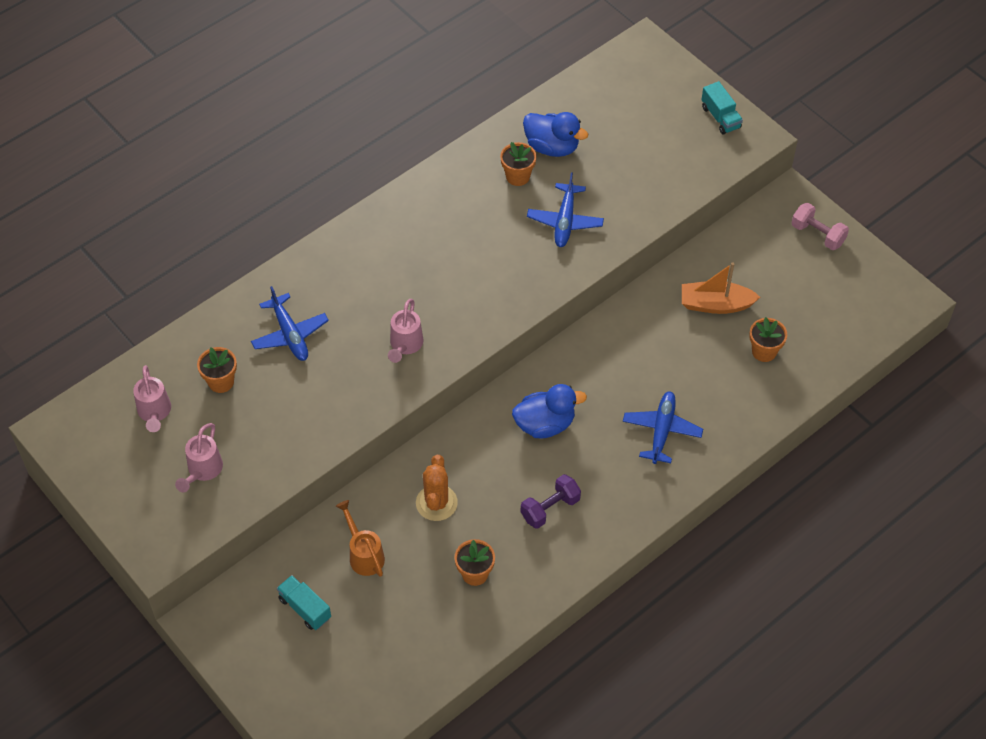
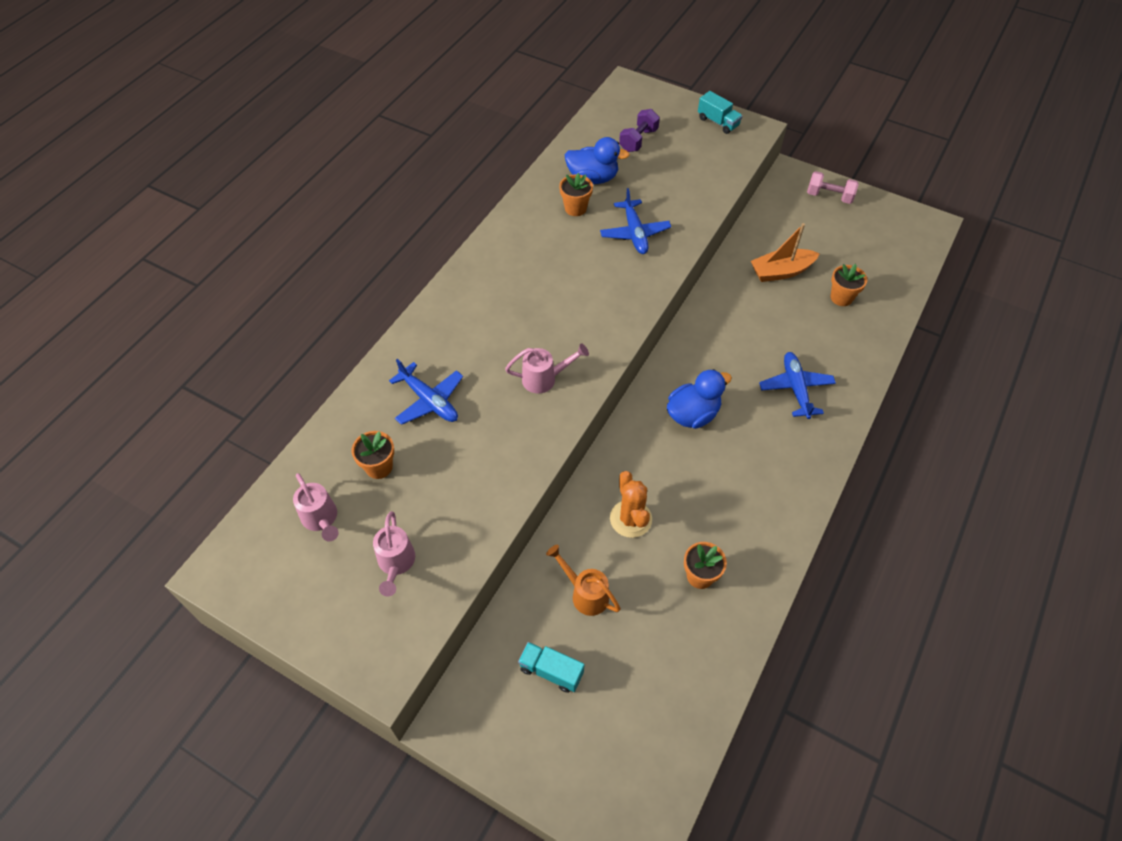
camera: 20 degrees left, 0 degrees up
(405, 345) = (545, 379): pink watering can -> pink watering can turned 90 degrees counterclockwise
(550, 508) = (737, 489): purple dumbbell -> purple dumbbell (638, 140)

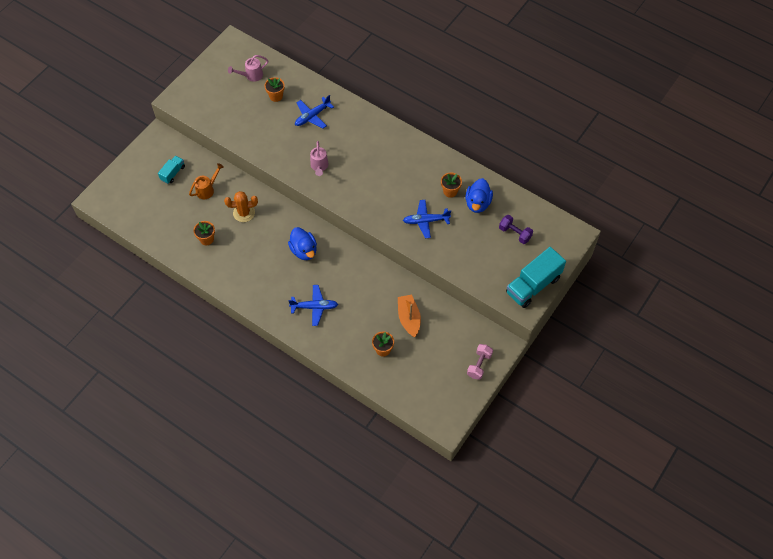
camera: 95 degrees right, 5 degrees up
(396, 564) = (223, 103): pink watering can -> none
(718, 122) = (533, 285): turquoise truck -> turquoise truck, size x1.91

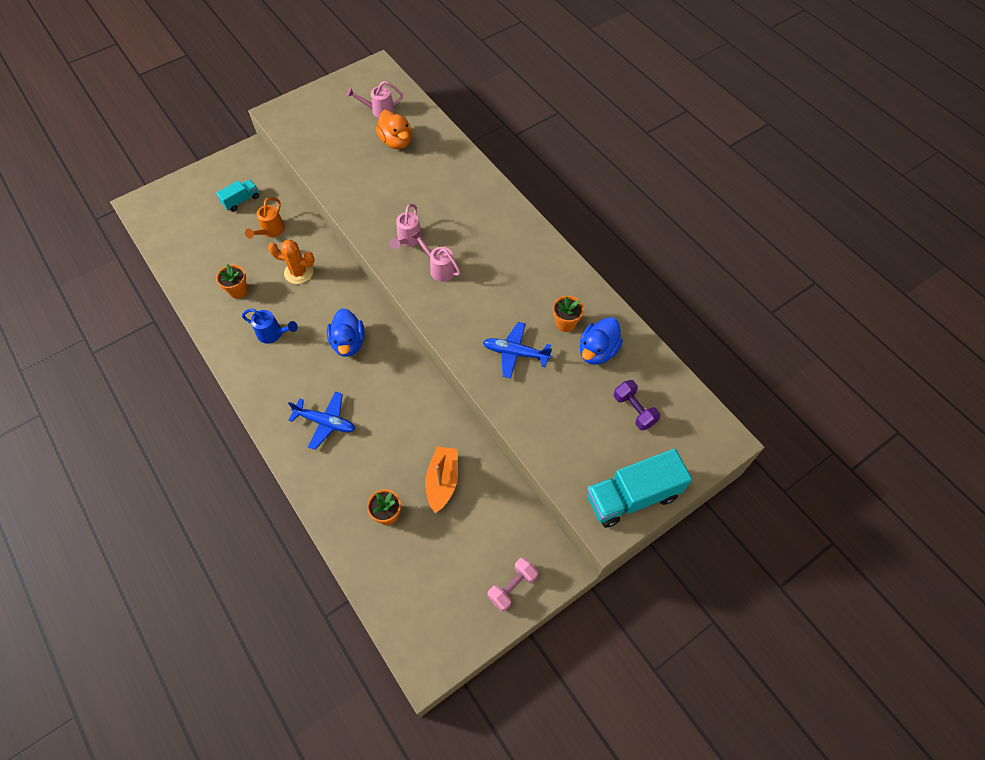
camera: 20 degrees right, 0 degrees up
(207, 189) = (270, 231): orange watering can -> orange watering can turned 135 degrees clockwise
(248, 261) = (273, 334): none -> blue watering can
(276, 96) = (396, 142): orange flower pot -> orange duck
(312, 116) = (429, 177): blue plane -> none
(350, 180) = (439, 268): none -> pink watering can

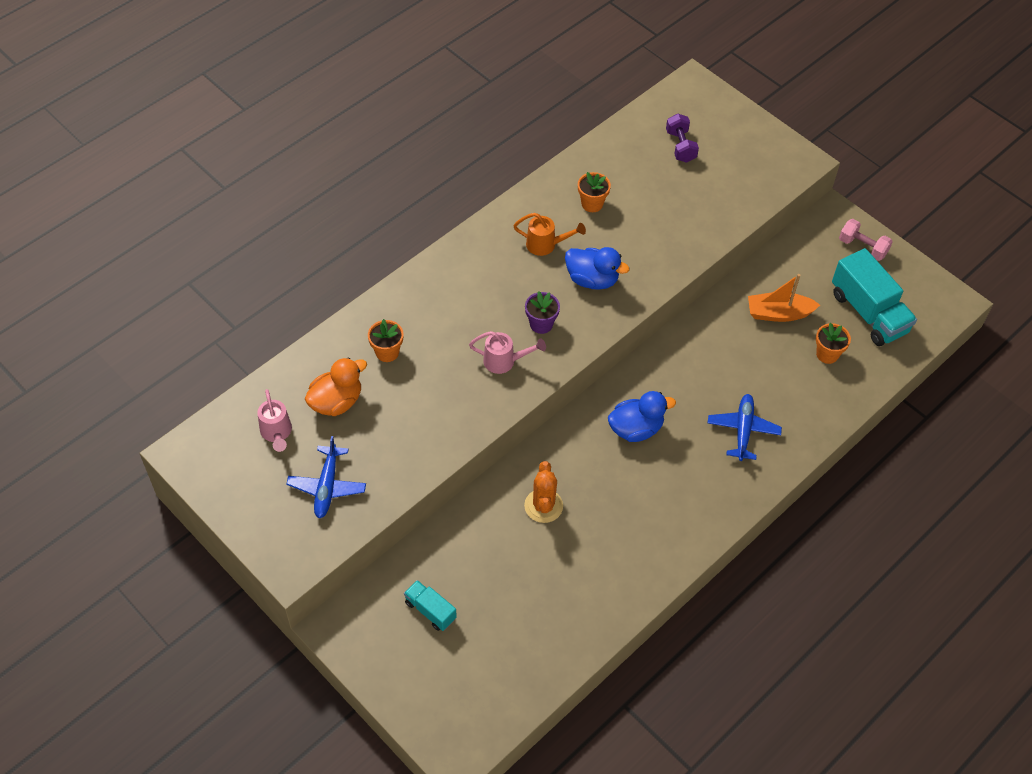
camera: 100 degrees left, 5 degrees down
(238, 291) = (585, 570): orange flower pot -> orange flower pot (387, 352)
(270, 231) = (481, 557): orange watering can -> orange watering can (546, 245)
(273, 334) = (642, 512): blue watering can -> none
(439, 268) = (541, 324): pink watering can -> purple flower pot
(515, 353) = (639, 243): blue plane -> blue plane (327, 487)
(597, 351) = (620, 176): blue duck -> blue duck (592, 279)
(632, 496) = (769, 145): turquoise truck -> turquoise truck (868, 313)
(634, 410) = (680, 146): purple dumbbell -> purple dumbbell turned 60 degrees counterclockwise

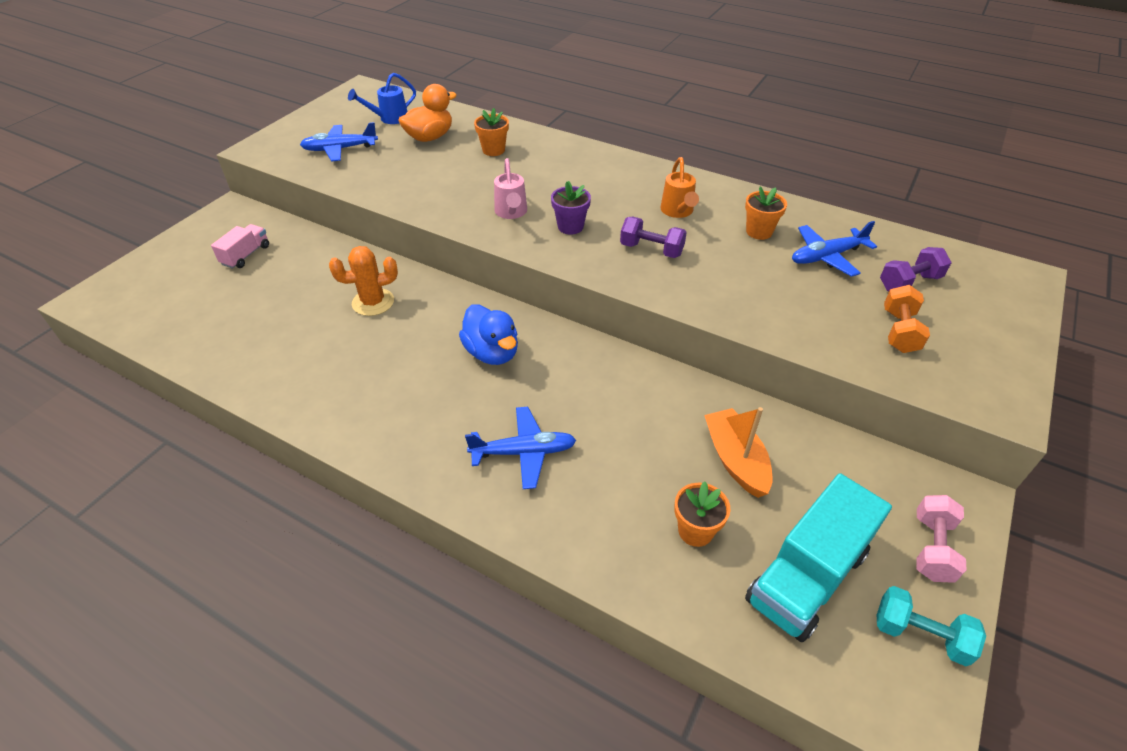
camera: 75 degrees right, 10 degrees down
(276, 433) = (389, 119): pink watering can -> blue watering can
(336, 402) = (430, 137): orange duck -> orange duck turned 75 degrees counterclockwise
(430, 610) = (246, 255): turquoise truck -> pink truck
(592, 279) = (651, 250): blue duck -> purple dumbbell
(636, 177) = (826, 256): none -> blue plane
(727, 176) = (899, 331): none -> orange dumbbell
(911, 279) = (920, 635): none -> turquoise dumbbell

